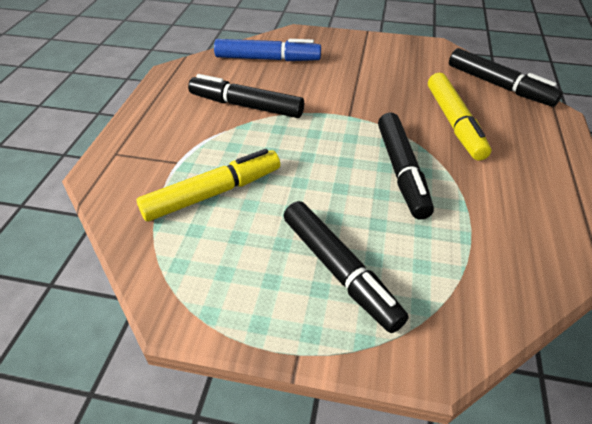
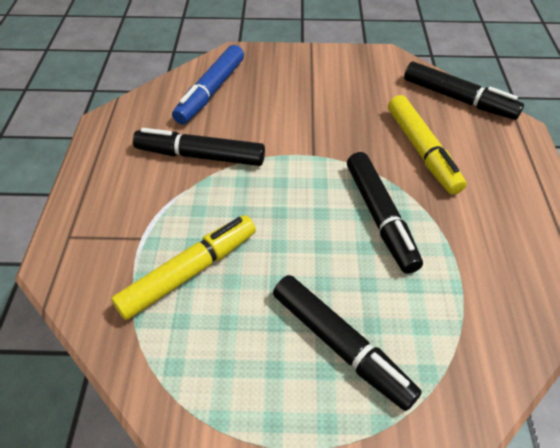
camera: 10 degrees left, 5 degrees up
(267, 59) = (211, 92): blue marker -> blue marker turned 120 degrees clockwise

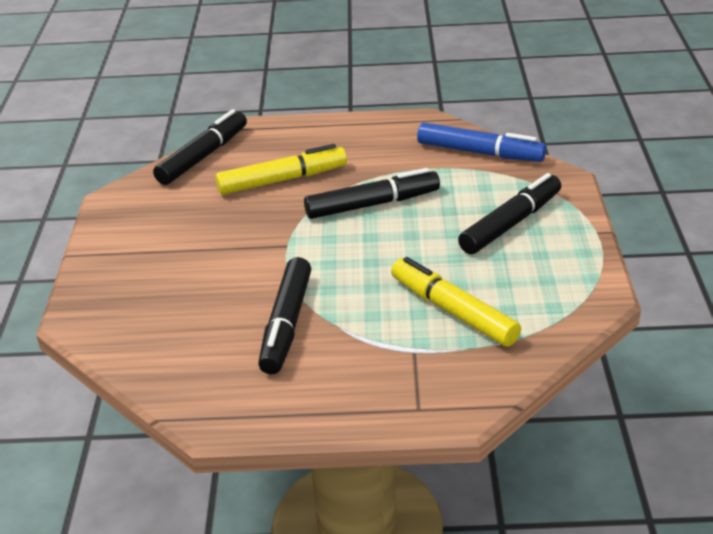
camera: 90 degrees left, 15 degrees down
(211, 92) = (162, 330): blue marker -> blue marker (480, 153)

